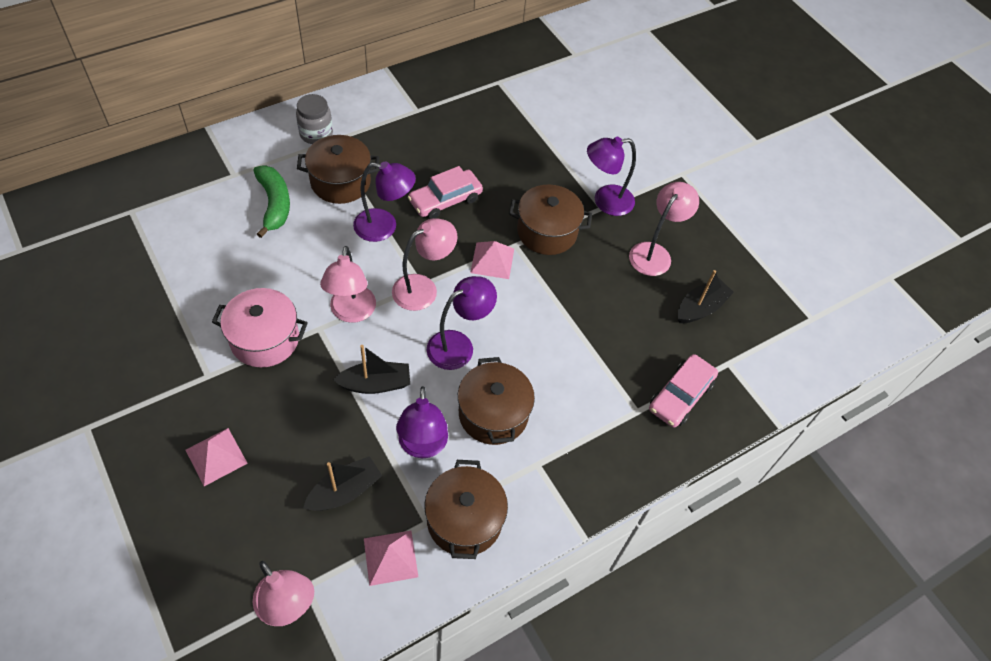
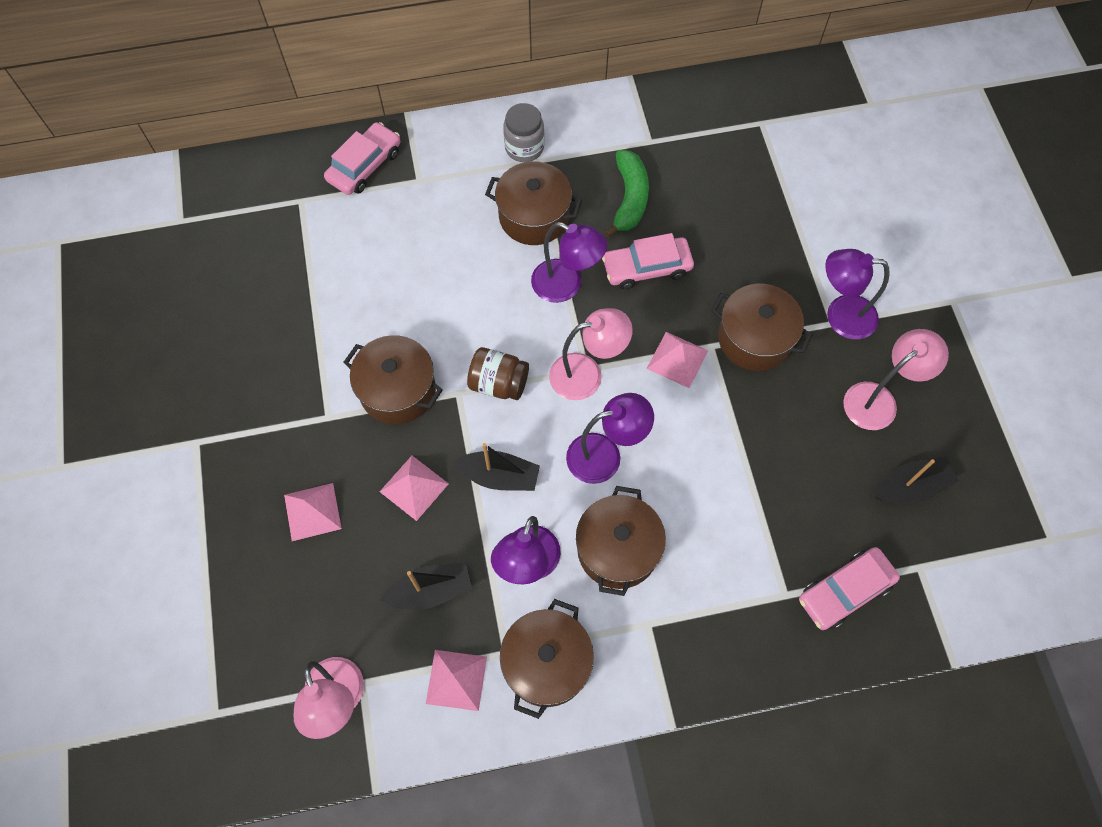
camera: 25 degrees right, 10 degrees up
(181, 173) = (365, 165): none -> pink car
(265, 339) = (398, 390): pink pot -> brown pot
(274, 204) = (453, 228): green banana -> green banana (629, 198)
(303, 412) = (414, 487): none -> pink pyramid
(351, 312) = (498, 383): pink lamp -> brown jar

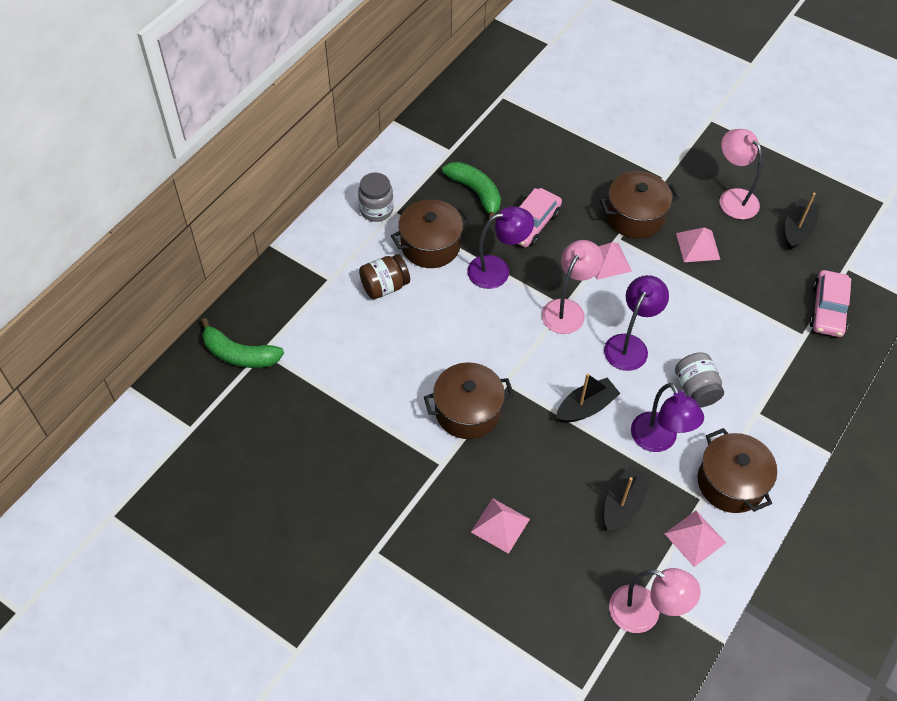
camera: 45 degrees left, 10 degrees down
(280, 188) = (239, 354): none -> green banana
(365, 165) = (282, 297): pink car -> none
(414, 487) = (544, 457): pink pyramid -> pink pyramid (698, 246)
(498, 383) = (523, 356): brown jar -> brown jar (384, 286)
(617, 549) = (695, 389): brown pot -> grey jar
(840, 316) = (664, 169): purple lamp -> none
(878, 399) = (733, 198): pink lamp -> pink lamp turned 45 degrees counterclockwise

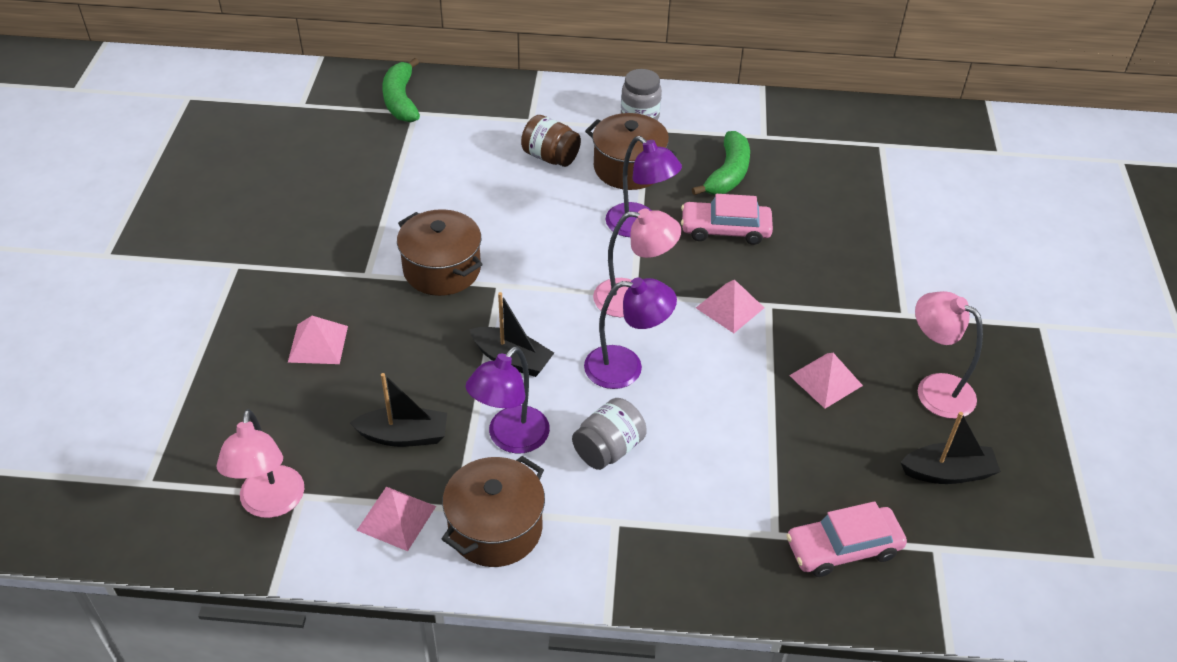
camera: 60 degrees right, 10 degrees down
(635, 216) = (816, 309): brown pot -> none
(733, 198) = (934, 389): pink lamp -> pink lamp turned 75 degrees counterclockwise

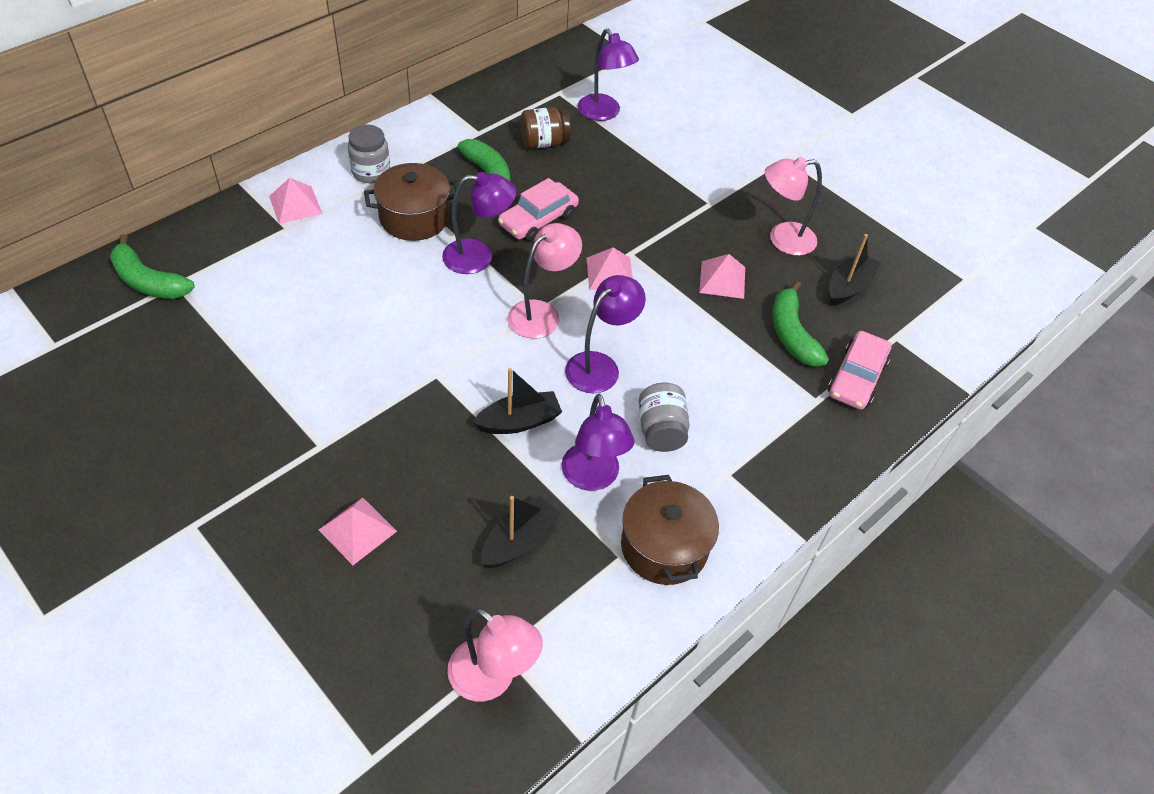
camera: 50 degrees left, 5 degrees up
(396, 518) = (593, 602): pink pyramid -> pink pyramid (295, 205)
(442, 269) = (377, 395): brown pot -> none
(550, 157) = (344, 247): brown jar -> brown jar (544, 142)
(830, 467) = (791, 334): none -> green banana
(901, 183) = (604, 113): none -> purple lamp

